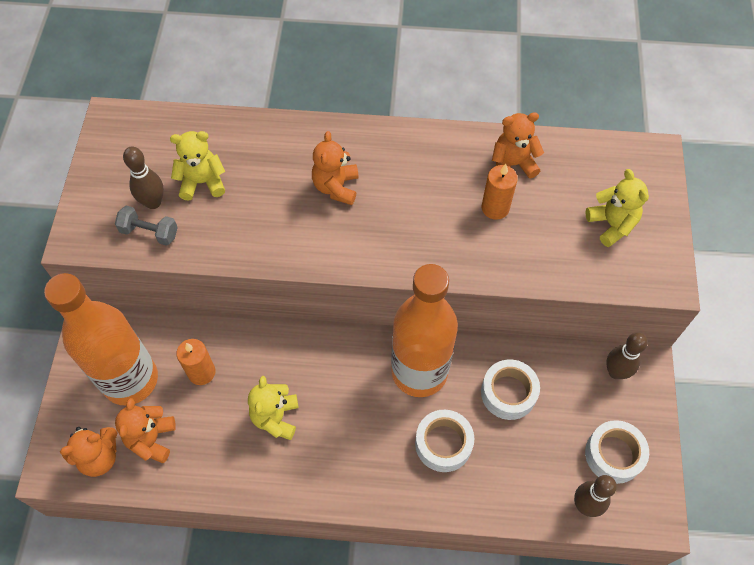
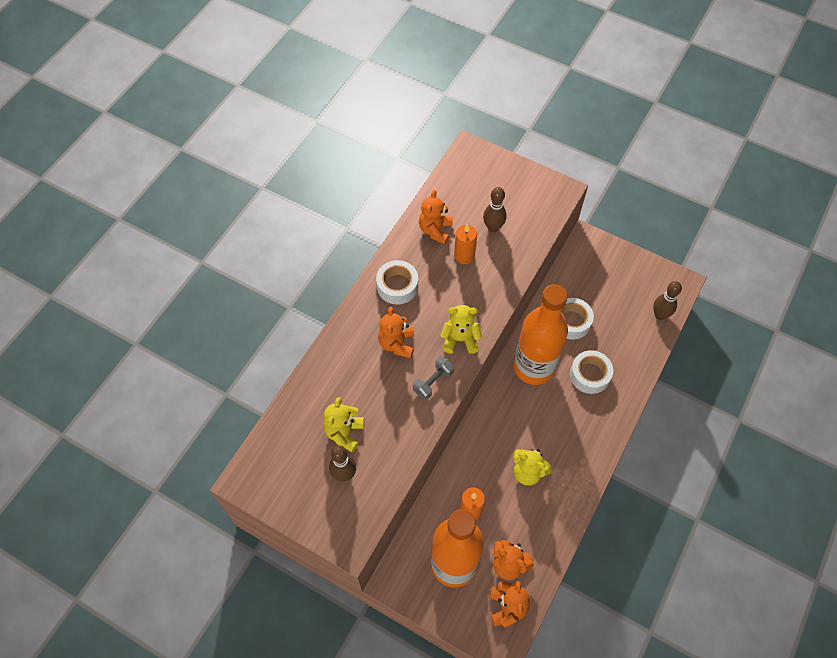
camera: 65 degrees left, 0 degrees up
(149, 232) = (371, 486): grey dumbbell -> grey dumbbell (433, 382)
(336, 187) = (397, 344): orange teddy bear -> orange teddy bear turned 60 degrees clockwise
(611, 224) = (509, 198): yellow teddy bear -> yellow teddy bear (460, 339)
(613, 454) = (635, 284): white tape -> white tape (397, 286)
(616, 372) = (582, 256): brown bowling pin -> brown bowling pin (493, 227)

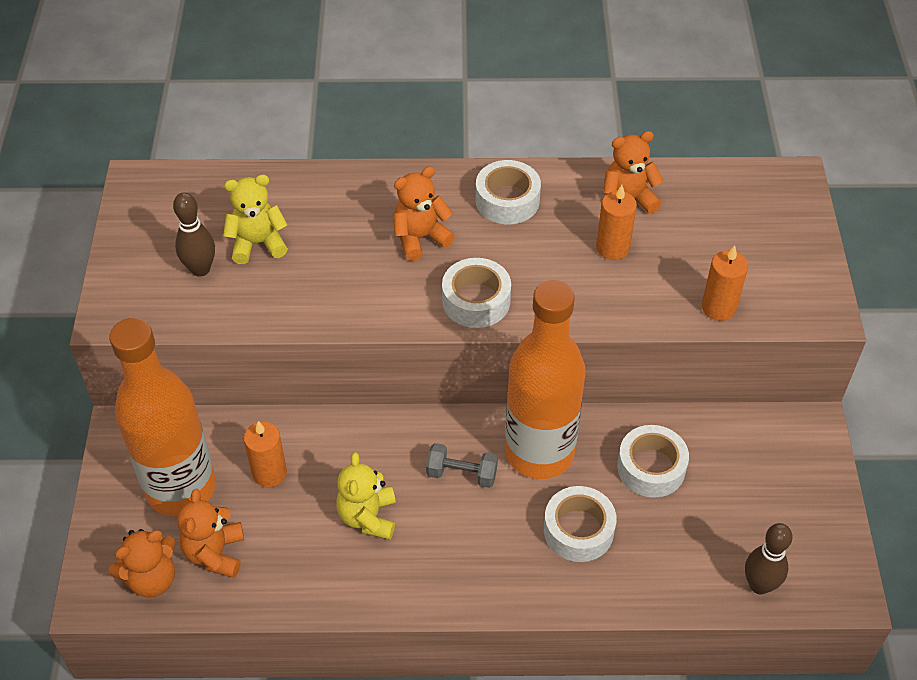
camera: 60 degrees right, 10 degrees down
(433, 382) = (390, 300): grey dumbbell -> grey dumbbell (462, 474)
(460, 339) = (476, 301): yellow teddy bear -> white tape
(493, 227) = (686, 259): brown bowling pin -> none
(532, 232) = (718, 307): none -> orange candle

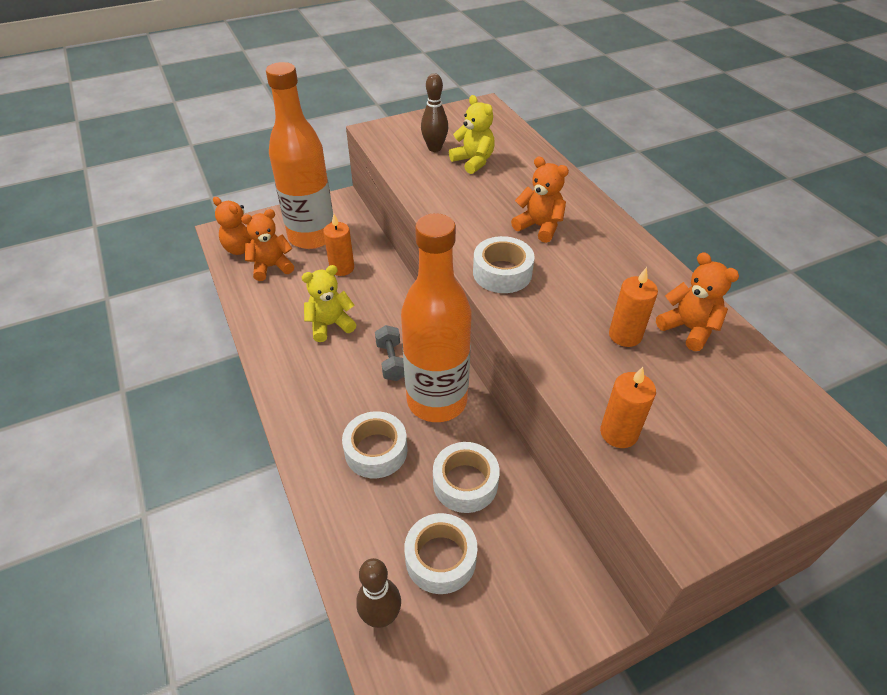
camera: 65 degrees right, 5 degrees down
(507, 200) = (618, 258): white tape -> white tape (440, 558)

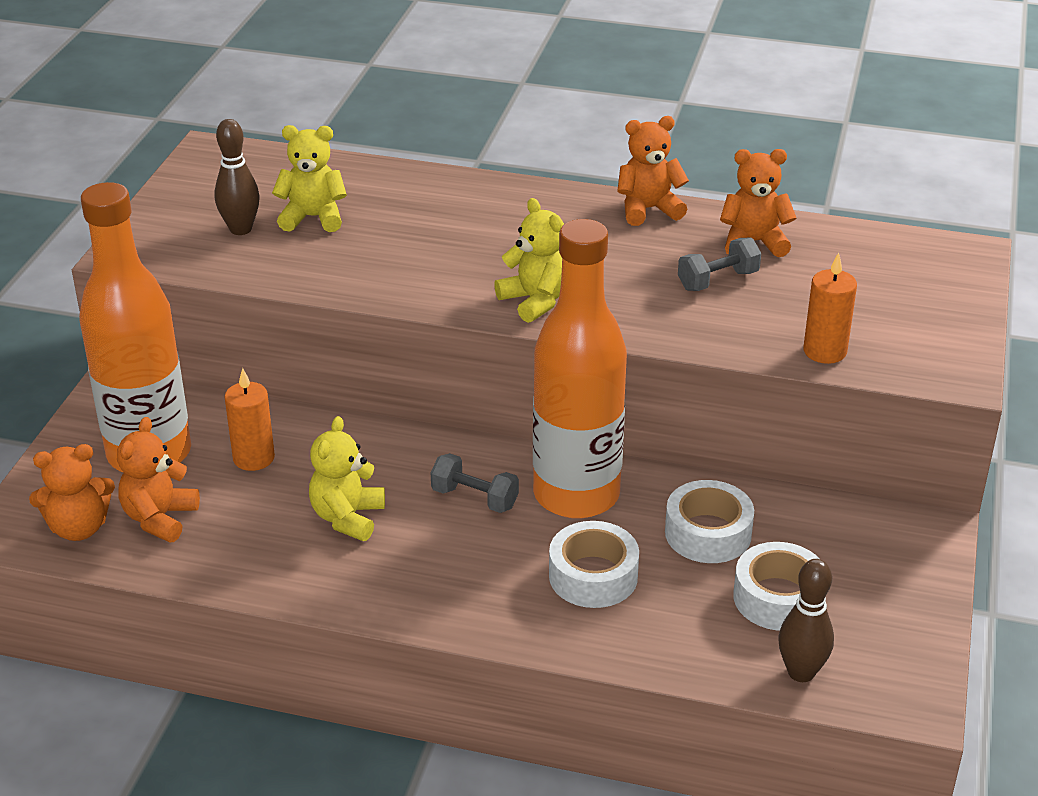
camera: 50 degrees left, 10 degrees down
(502, 273) = (535, 301): white tape -> yellow teddy bear
(539, 227) = (496, 239): orange teddy bear -> orange teddy bear (648, 209)
(625, 335) = (718, 280): orange candle -> grey dumbbell

